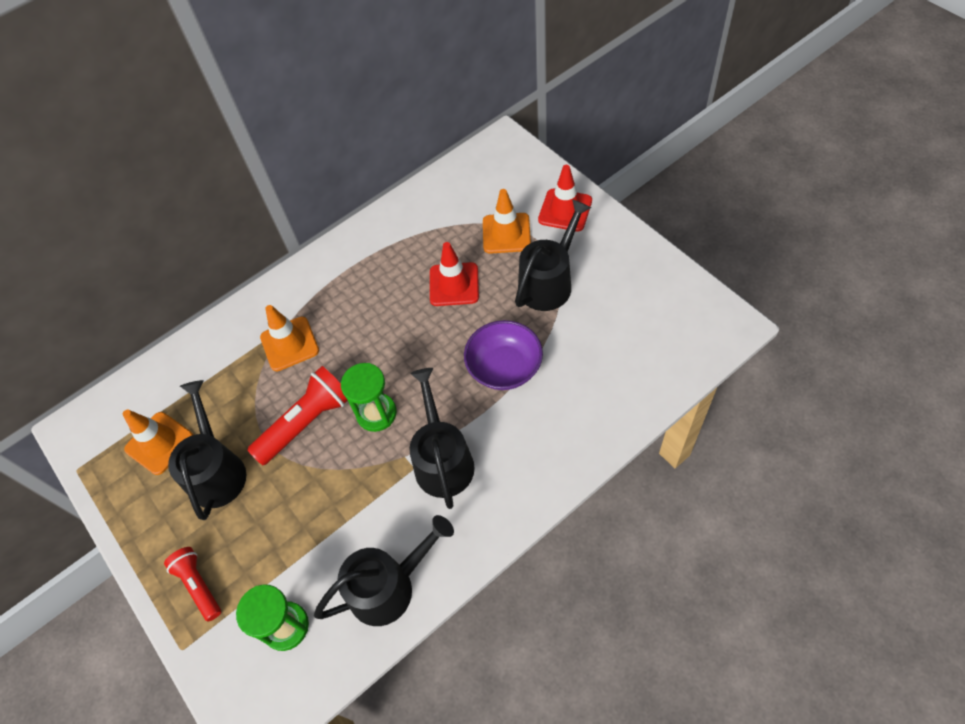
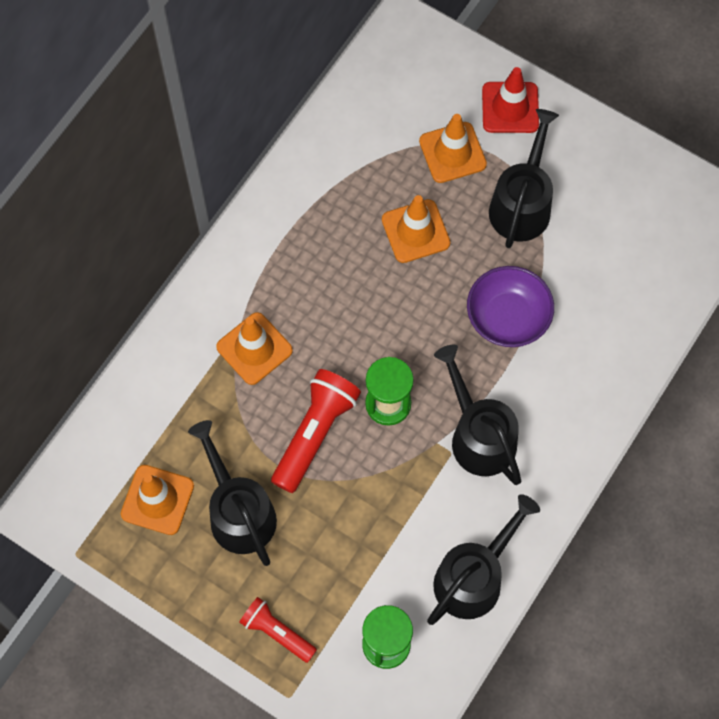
camera: 25 degrees left, 10 degrees up
(454, 284) = (415, 231): red traffic cone -> orange traffic cone

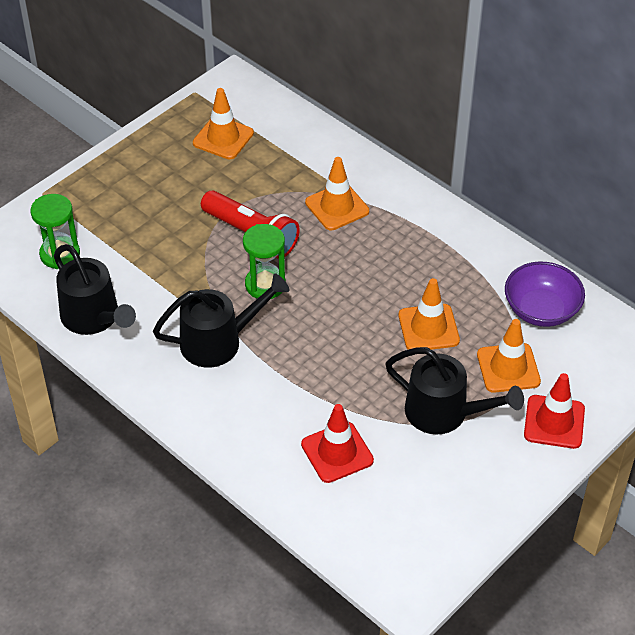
camera: 100 degrees right, 20 degrees down
(238, 512) = (199, 182): black watering can -> none
(277, 632) = (94, 192): red flashlight -> none
(507, 317) = (327, 381): purple bowl -> purple bowl (541, 310)
(593, 294) = (337, 452): none -> red traffic cone

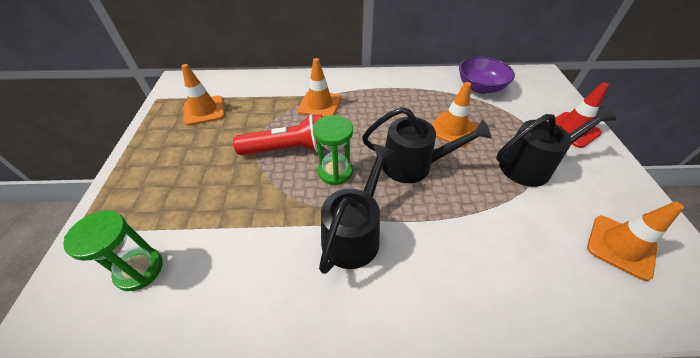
camera: 45 degrees left, 0 degrees up
(94, 318) = (230, 301): black watering can -> black watering can (413, 165)
(337, 452) = (530, 243): red traffic cone -> none
(508, 368) = (513, 121): orange traffic cone -> orange traffic cone (620, 246)

